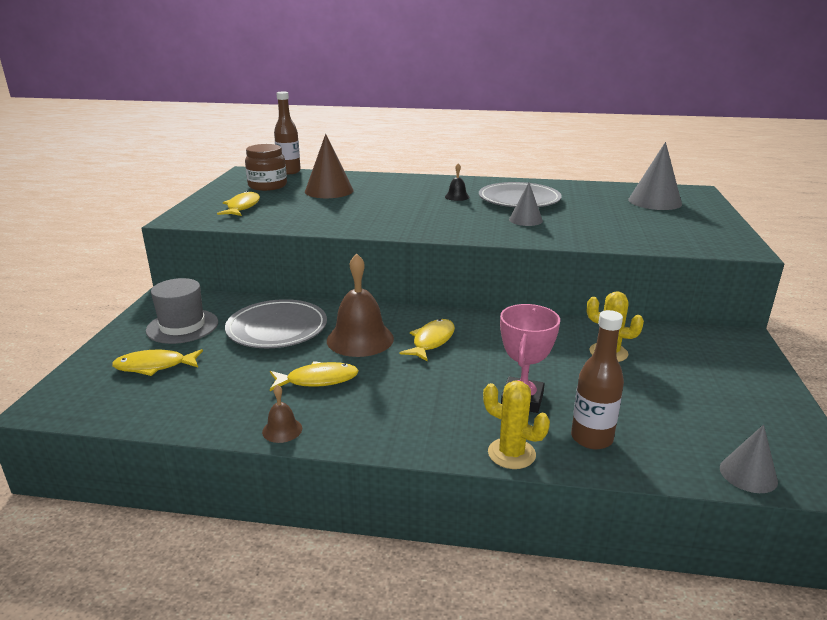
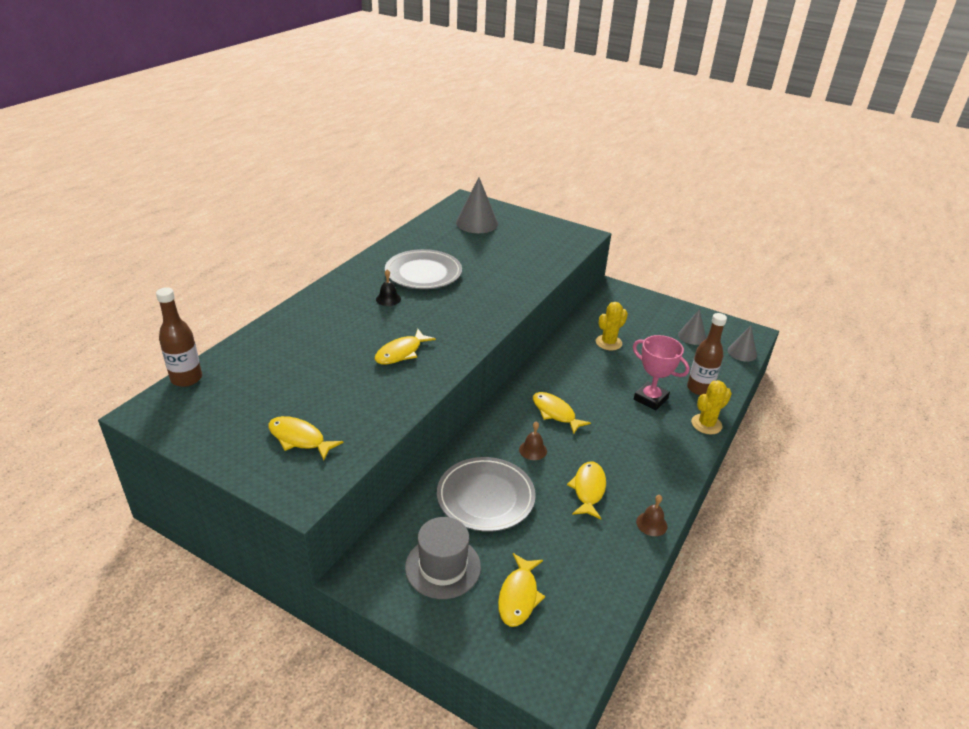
camera: 70 degrees left, 10 degrees up
(267, 186) = (232, 406): brown jar -> none
(329, 191) = (296, 366): brown cone -> none
(360, 339) = (533, 450): brown bell -> brown bell, size x0.47
(380, 214) = (401, 353): none -> yellow fish
(525, 220) = (475, 287): grey cone -> grey cone (692, 336)

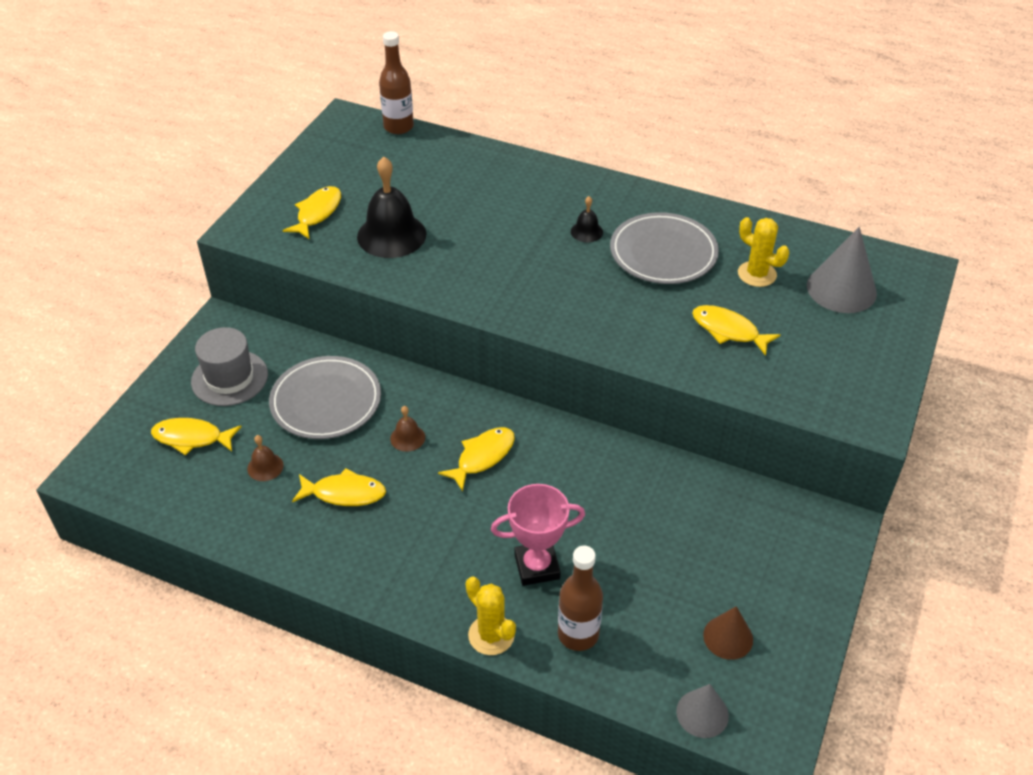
camera: 85 degrees right, 10 degrees up
(353, 394) = (391, 235): none -> black bell
(401, 353) = (474, 258): yellow fish -> yellow fish (728, 330)
(608, 343) = (667, 517): yellow cactus -> yellow cactus (757, 274)
(650, 399) = (537, 566): pink trophy -> pink trophy turned 45 degrees clockwise
(651, 524) = (291, 556): brown bell -> brown bell (265, 467)
(692, 336) = (728, 637): grey cone -> brown cone

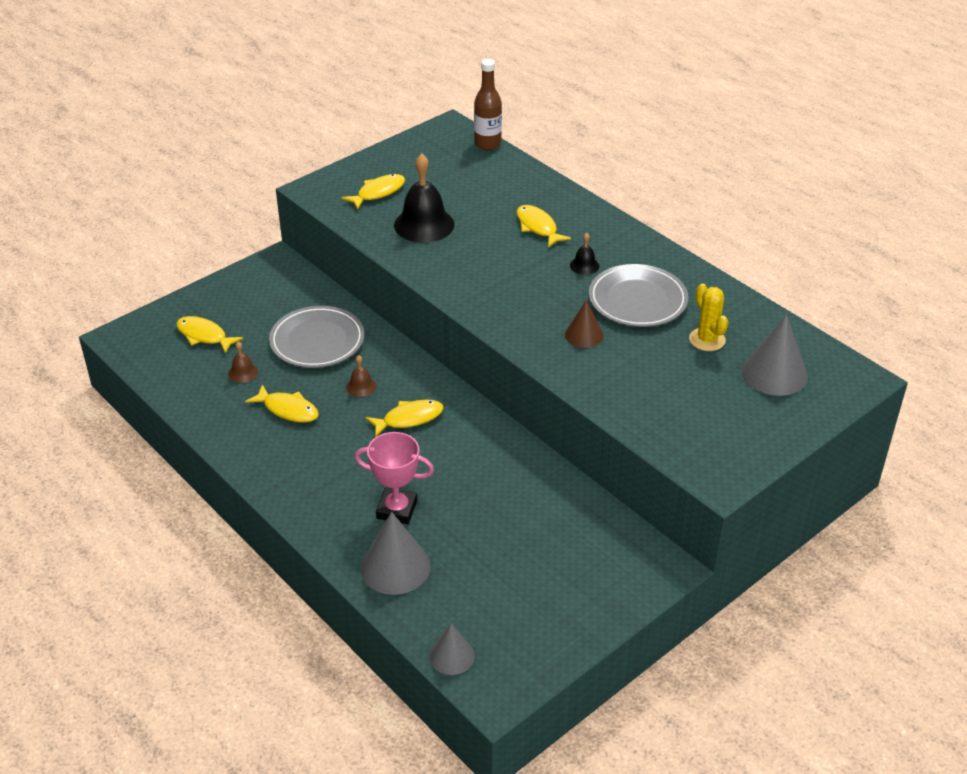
camera: 25 degrees right, 5 degrees down
(229, 378) = (257, 302): grey hat -> none
(491, 635) = (329, 543): yellow cactus -> none
(578, 634) = (395, 567): brown bottle -> grey cone
(728, 330) = (647, 375): yellow fish -> yellow fish (538, 227)
(728, 637) = (511, 612): brown cone -> brown cone (584, 335)

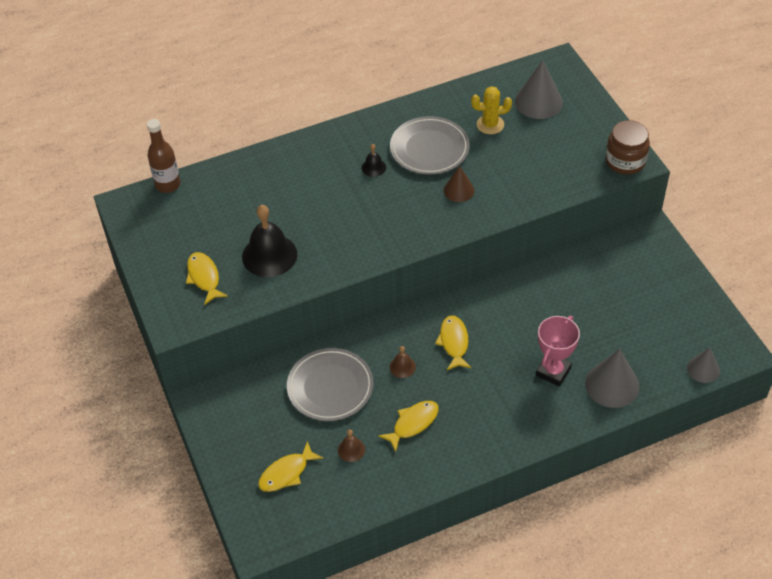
camera: 70 degrees left, 10 degrees up
(538, 227) = (309, 182): yellow fish -> none
(715, 470) = (625, 161): none -> brown jar

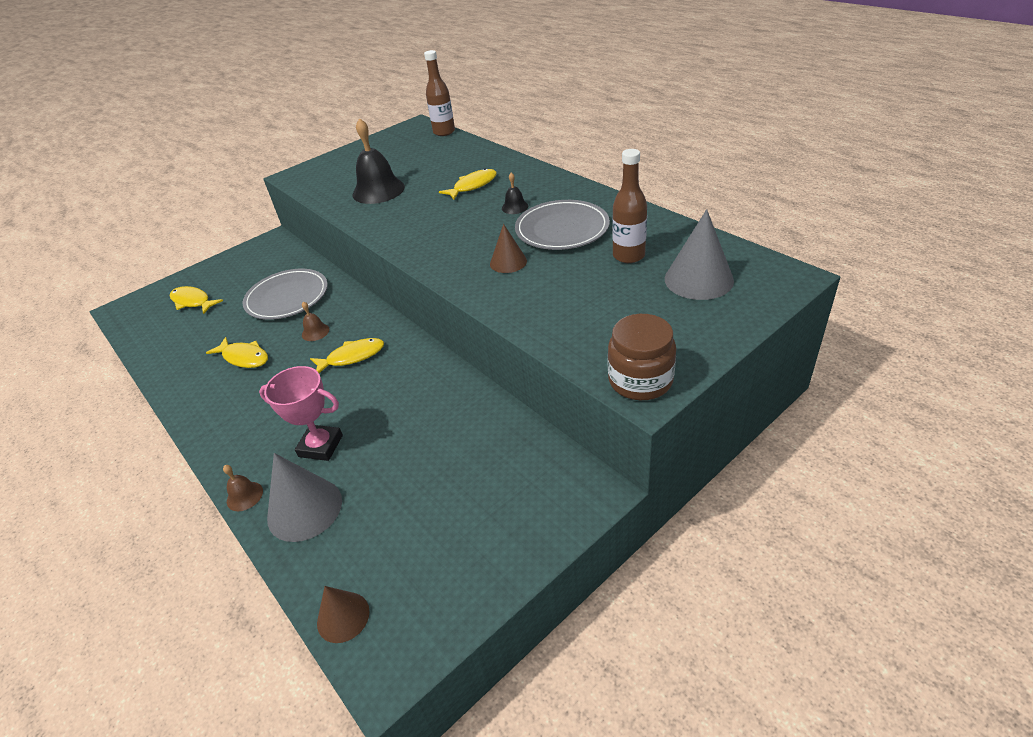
camera: 75 degrees right, 10 degrees down
(204, 277) = (346, 172): yellow fish -> yellow fish (473, 186)
(351, 449) = (215, 329): brown bell -> brown bell (244, 496)
(490, 124) = (628, 256): yellow cactus -> brown bottle
(703, 369) = (343, 617): grey cone -> brown cone

